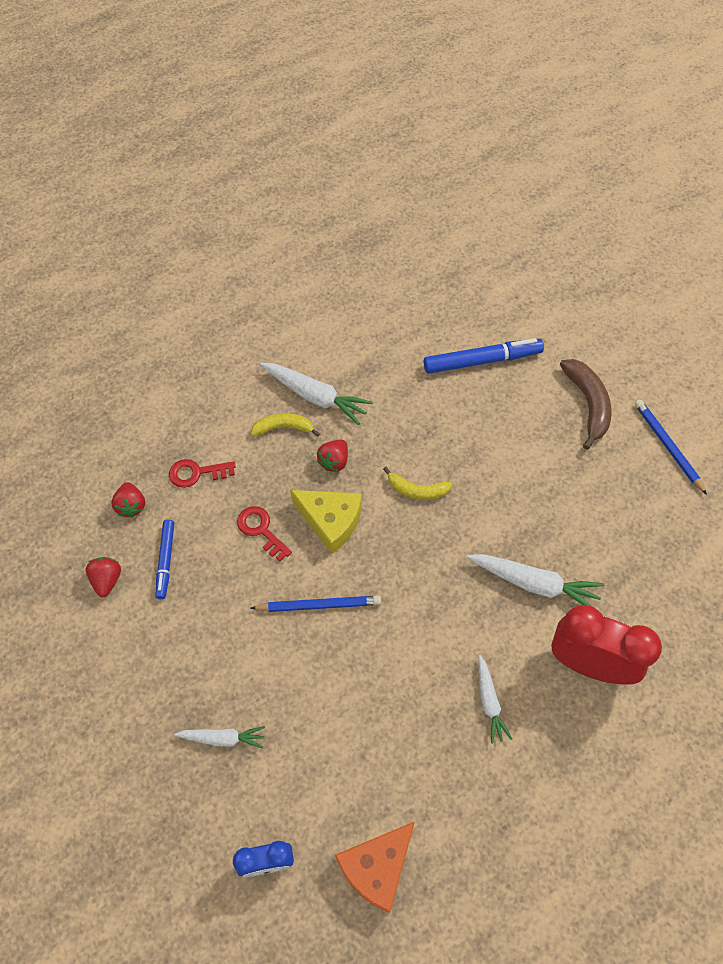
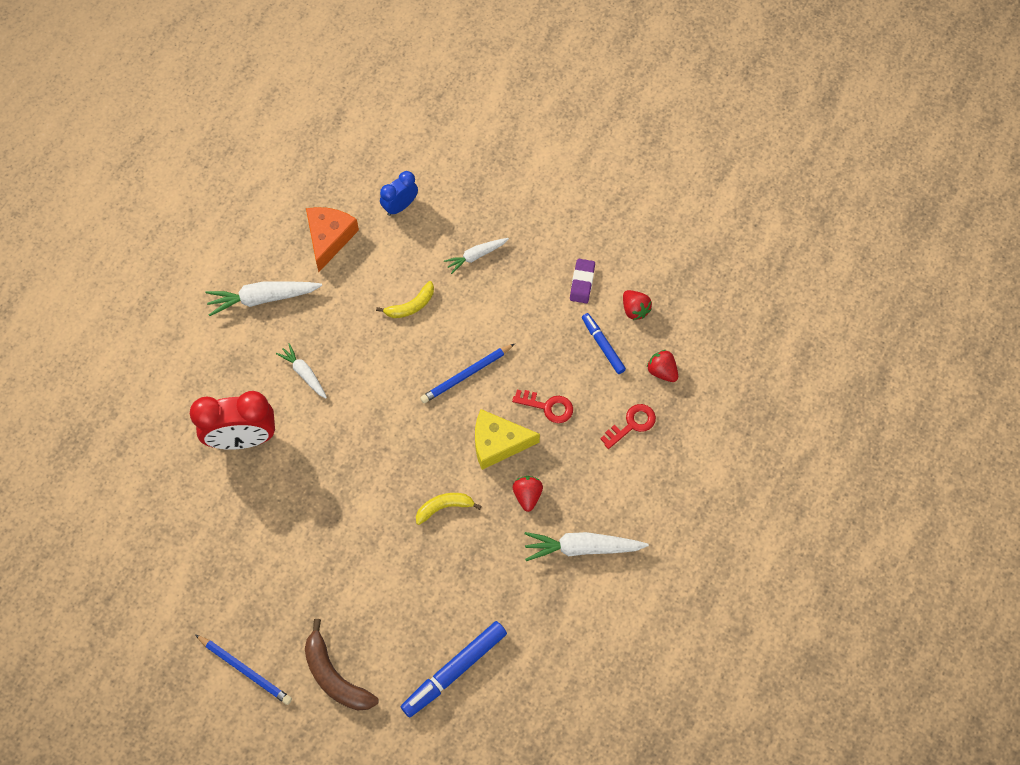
camera: 150 degrees right, 5 degrees up
(135, 639) = (582, 282): none -> purple eraser
(283, 428) = (589, 503): yellow banana -> yellow banana (411, 305)
(534, 584) = (310, 479): white carrot -> white carrot (263, 298)

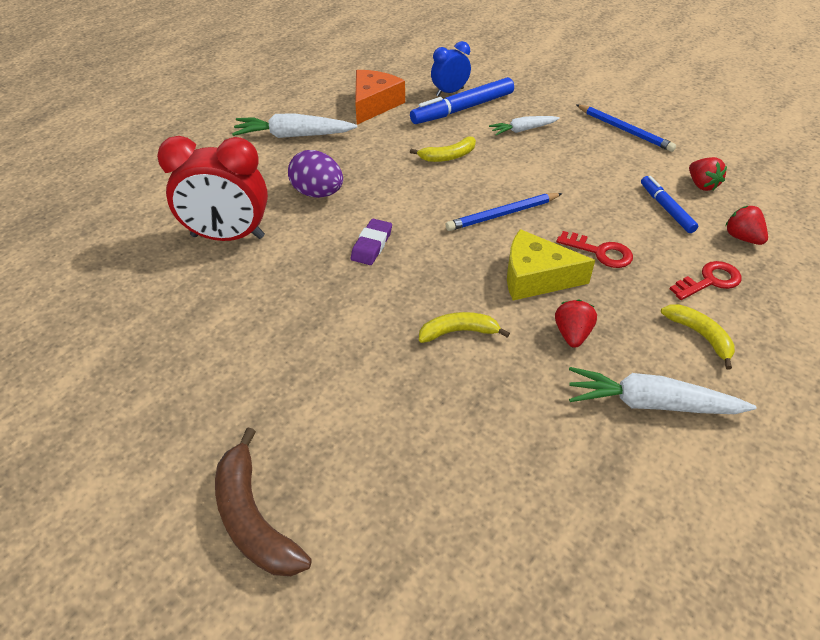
camera: 10 degrees right, 20 degrees down
(245, 670) = (123, 487): blue pencil -> blue pencil (624, 130)
(304, 373) = (317, 193): white carrot -> purple egg
(454, 671) = (444, 541): blue marker -> blue marker (462, 109)
(582, 282) = (639, 159): purple eraser -> purple eraser (371, 245)
(620, 481) = (700, 335): none -> yellow banana

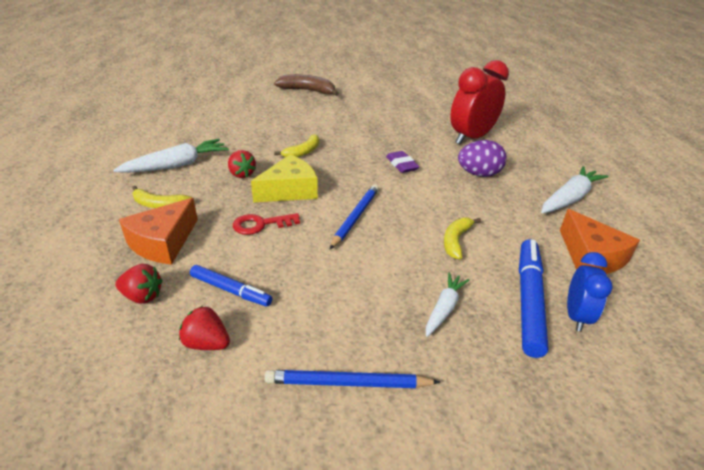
camera: 135 degrees right, 10 degrees down
(710, 281) = (163, 242): red key -> orange cheese

